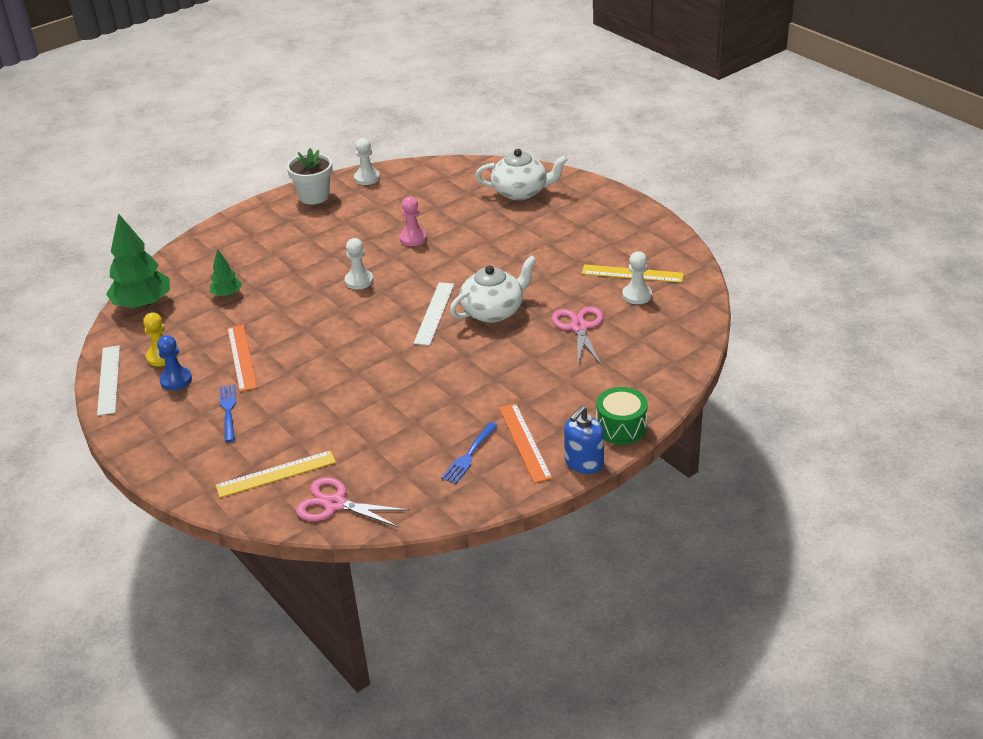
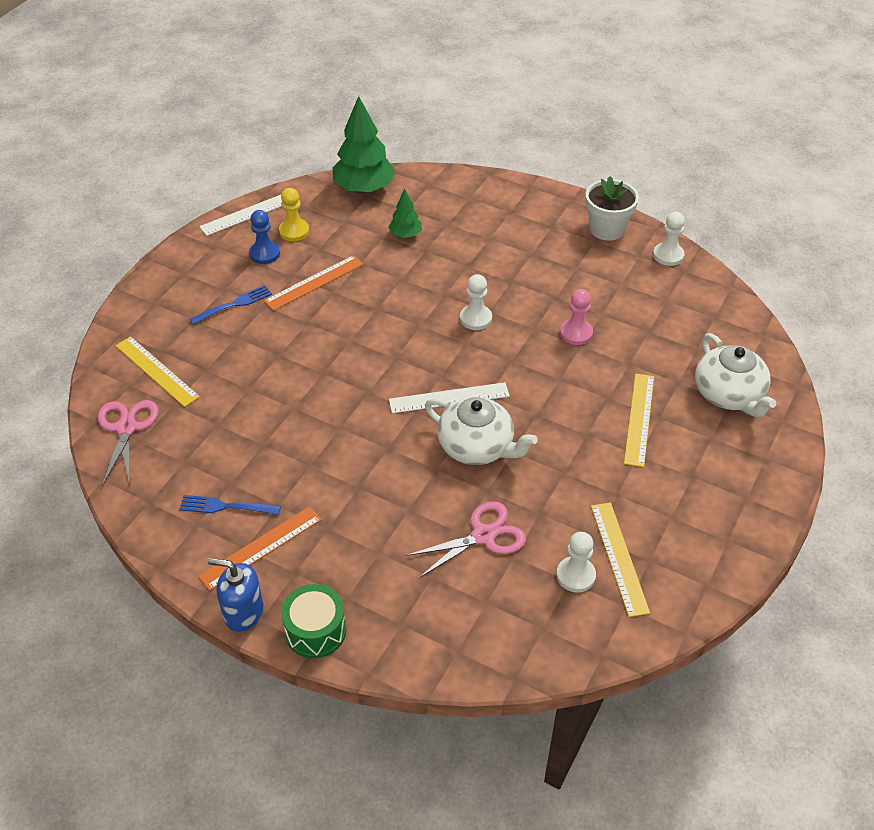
camera: 65 degrees right, 10 degrees up
(517, 233) = (639, 419): none -> yellow ruler

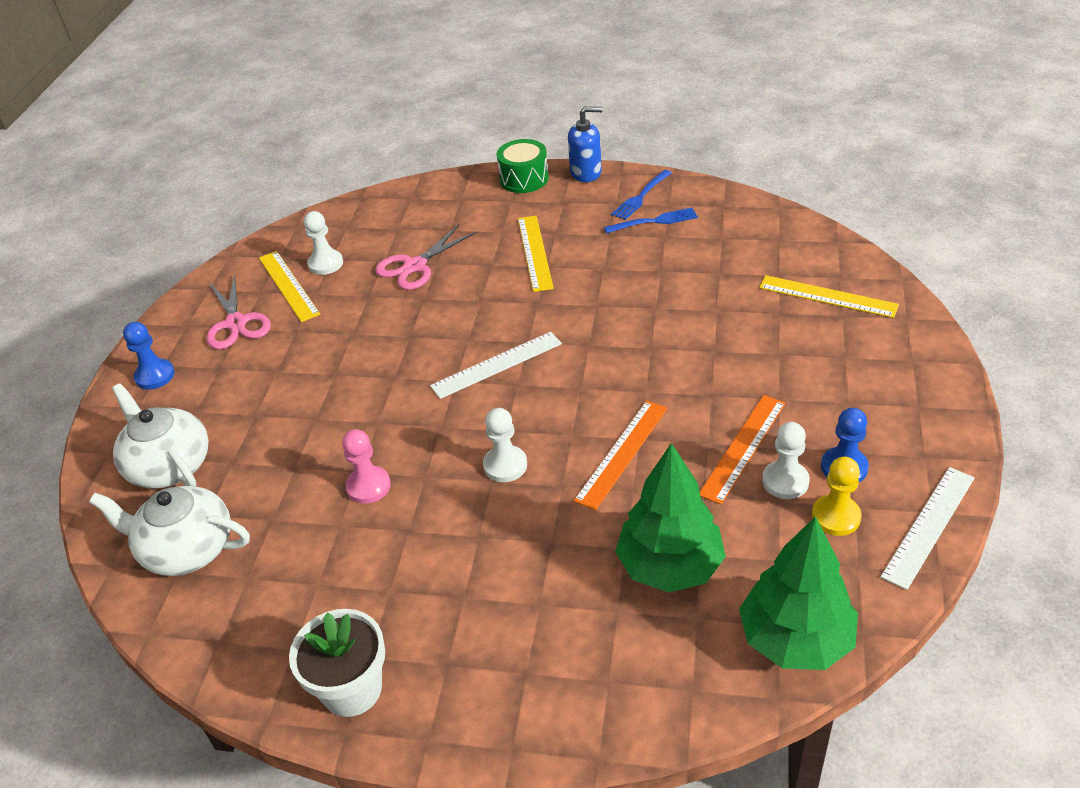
camera: 165 degrees right, 5 degrees down
(126, 428) = (801, 245): pink scissors -> pink scissors (236, 323)
(233, 305) = (817, 387): blue fork -> blue fork (641, 196)
(261, 547) = (602, 207): orange ruler -> orange ruler (622, 453)
(405, 234) = (669, 567): green tree -> green tree, size x1.94
(477, 447) = (447, 329): white teapot -> white teapot (187, 549)
(639, 419) = (277, 406): yellow ruler -> yellow ruler (535, 252)
(668, 255) = (245, 665): white pawn -> white pawn (785, 481)
(753, 487) = (155, 376): none -> blue pawn

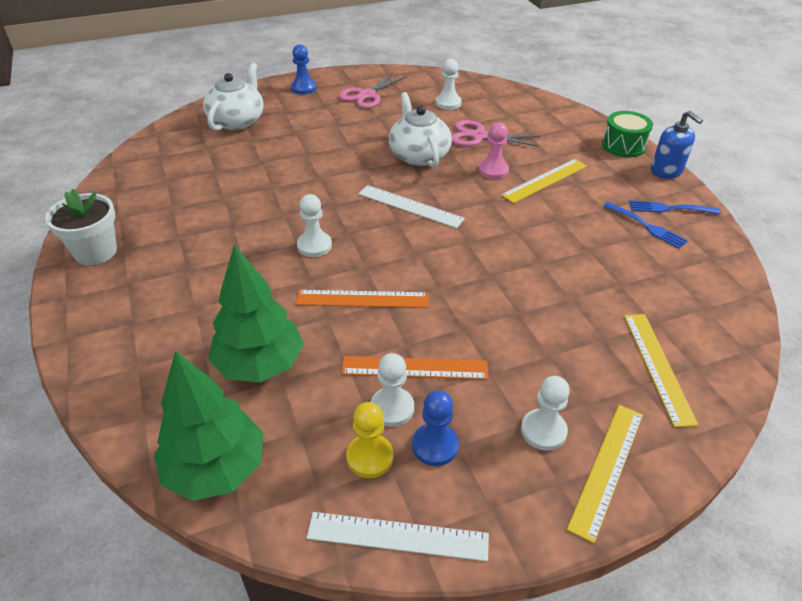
camera: 55 degrees right, 0 degrees up
(187, 549) = (178, 152): white teapot -> white teapot (418, 155)
(288, 285) = (415, 98): yellow ruler -> yellow ruler (607, 468)
(368, 486) = (261, 195): pink pawn -> pink pawn (493, 170)
(861, 392) = (543, 431): none -> white pawn

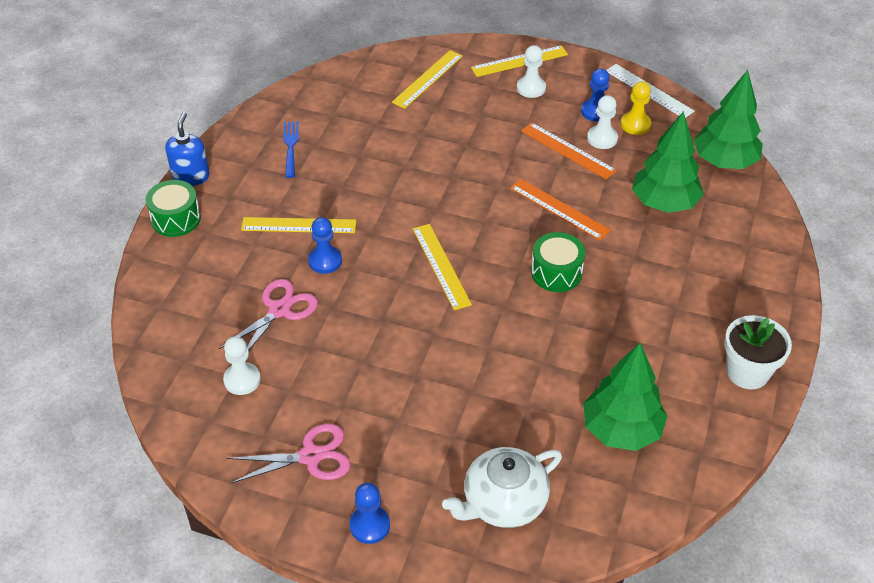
camera: 140 degrees left, 5 degrees up
(184, 177) = (621, 430): none -> green tree
(314, 245) = (556, 272): white pawn -> green drum
(410, 206) = (441, 266): white ruler -> yellow ruler
(418, 155) = (367, 319): white teapot -> none
(478, 136) = (280, 310): pink scissors -> pink scissors turned 105 degrees counterclockwise
(493, 170) = (325, 261): pink pawn -> blue pawn
(670, 208) = (249, 148): blue fork -> none

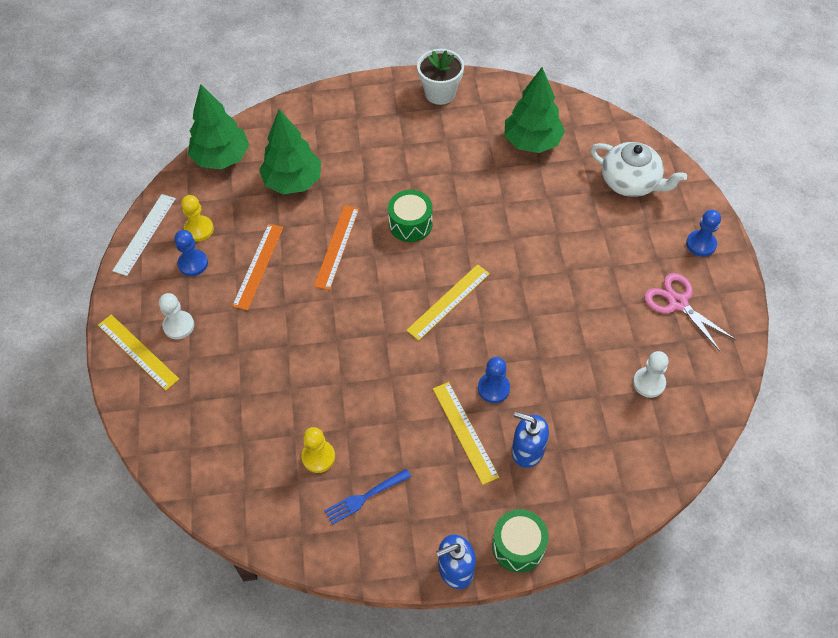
camera: 115 degrees left, 10 degrees up
(249, 259) = (527, 450): none -> blue soap dispenser
(280, 310) = (566, 394): pink scissors -> none
(346, 132) = (318, 457): none -> yellow pawn
(427, 79) = (201, 421): yellow ruler -> none
(602, 138) = (230, 247): white pawn -> none

